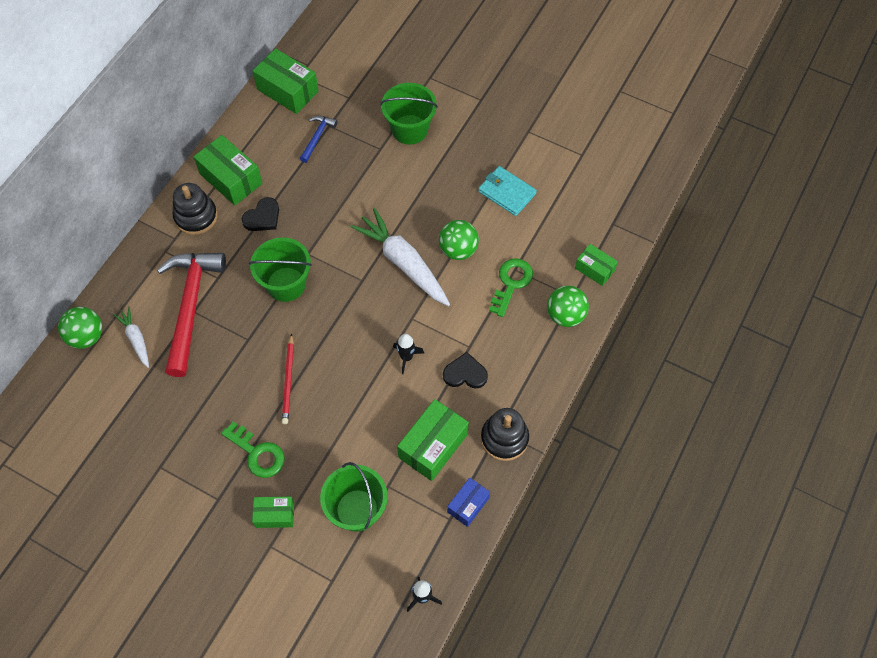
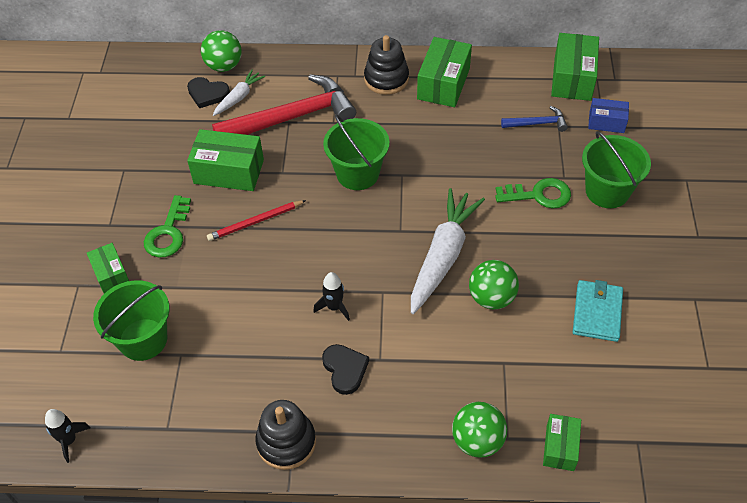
camera: 65 degrees right, 10 degrees down
(263, 217) = (418, 124): black heart -> black heart (207, 94)
(433, 446) = (244, 376): green box -> green box (229, 171)
(468, 505) = (190, 439): blue box -> blue box (606, 122)
(511, 283) = (483, 366): green key -> green key (539, 195)

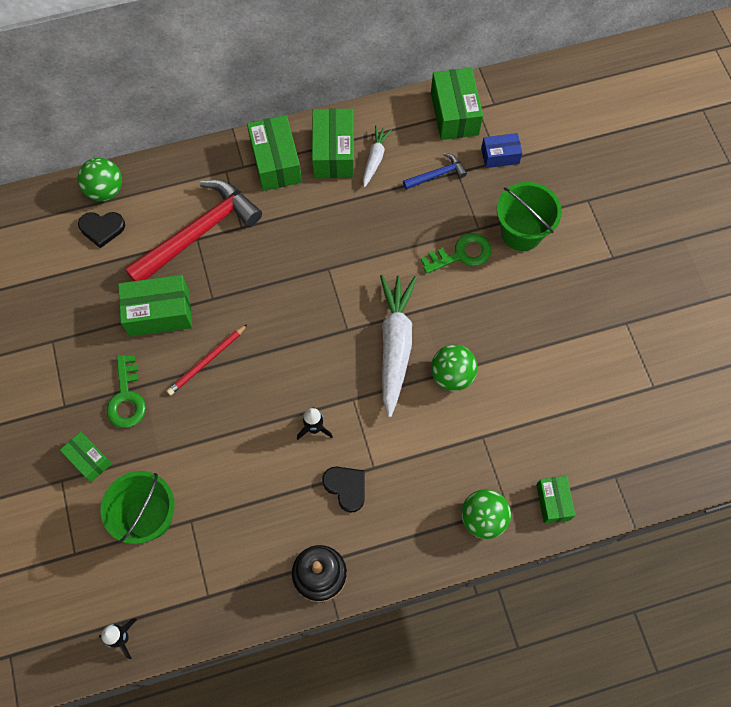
camera: 20 degrees left, 15 degrees up
(239, 97) = (136, 224): white carrot -> white carrot (375, 159)
(357, 173) = (286, 279): green bucket -> none
(386, 79) = (276, 162): black stacking toy -> green box
(597, 312) = (547, 362): turquoise wallet -> none

